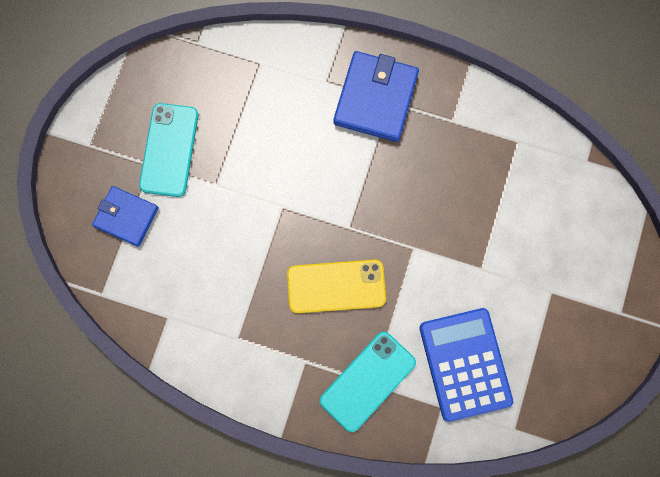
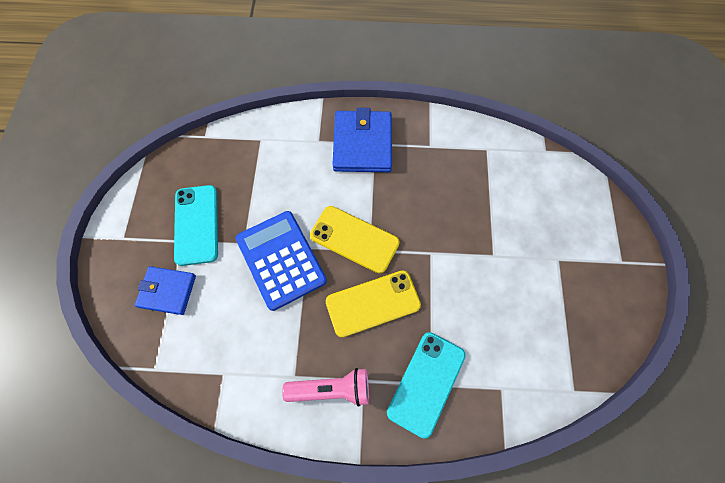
camera: 15 degrees left, 10 degrees down
(271, 361) = (331, 389): none -> pink flashlight
(335, 211) = (354, 239): none -> yellow phone
(465, 364) = (508, 342): blue calculator -> blue calculator (281, 260)

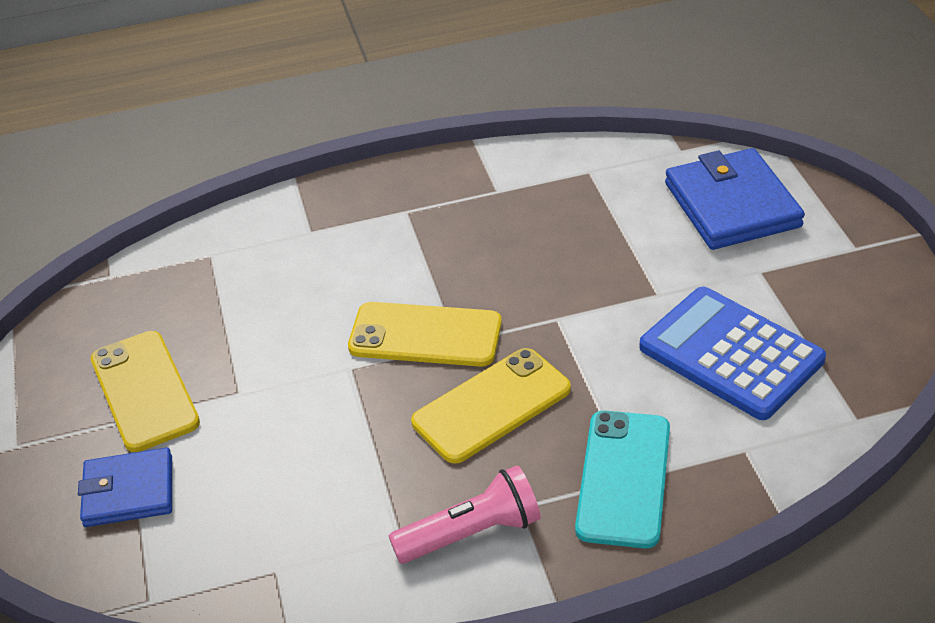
camera: 15 degrees left, 25 degrees down
(196, 224) = (144, 391): turquoise phone -> yellow phone
(281, 260) = (312, 395): blue calculator -> blue calculator (730, 354)
(362, 144) = (386, 216): blue wallet -> blue wallet (732, 205)

